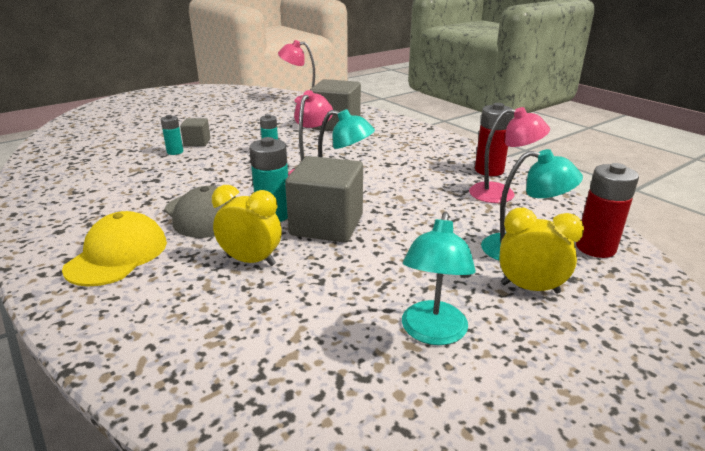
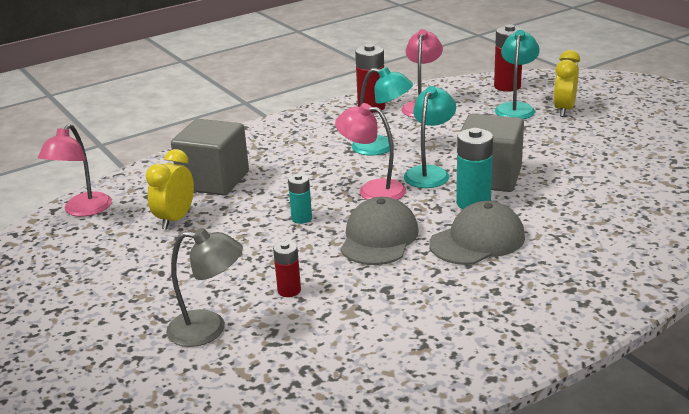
camera: 85 degrees left, 0 degrees up
(117, 255) = (567, 275): yellow cap -> none
(149, 135) = (209, 329): none -> grey lamp
(175, 152) = (289, 290): turquoise battery -> red battery
(197, 142) = (254, 278): grey cube -> none
(229, 176) = (379, 238): none -> grey cap
(251, 261) = (558, 206): yellow clock -> yellow clock (175, 219)
(432, 333) = (624, 140): turquoise lamp -> turquoise lamp (382, 147)

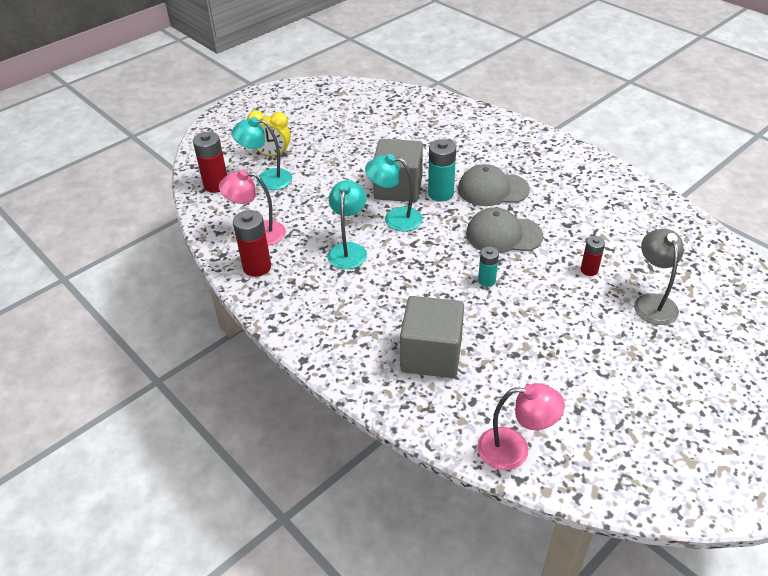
camera: 100 degrees left, 15 degrees up
(175, 219) = (511, 365): yellow clock -> none
(372, 190) = (430, 246): pink lamp -> none
(477, 240) = (492, 189): grey cap -> grey cap turned 45 degrees counterclockwise

